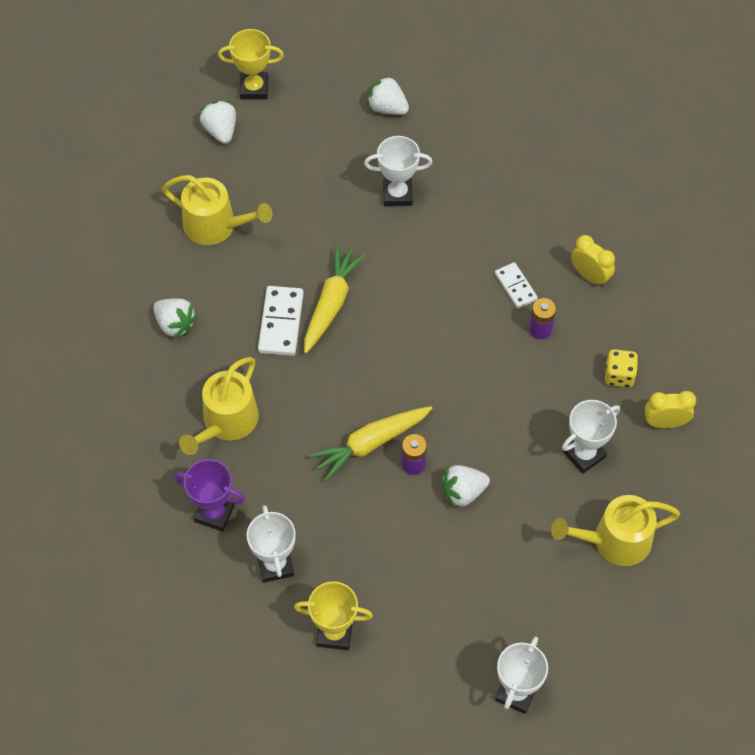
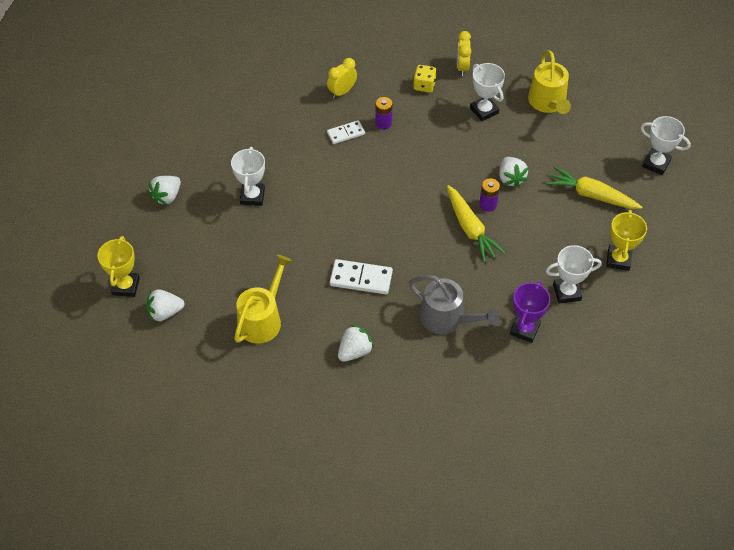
camera: 85 degrees left, 5 degrees down
(226, 422) = (447, 318): yellow watering can -> grey watering can
(331, 303) = (347, 245): yellow carrot -> yellow carrot (591, 195)

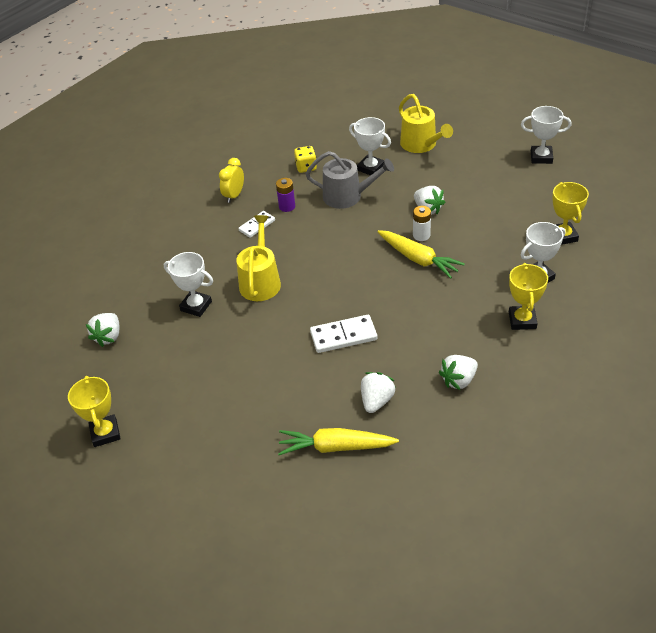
camera: 20 degrees left, 10 degrees down
(165, 312) = (161, 441): white strawberry -> white strawberry (458, 380)
(252, 196) = (196, 306): white trophy -> white trophy turned 45 degrees counterclockwise
(262, 319) = (267, 408): yellow watering can -> yellow watering can (260, 281)
(447, 318) = (446, 338): grey watering can -> grey watering can (347, 196)
(462, 67) = (330, 144): yellow clock -> none
(488, 204) = (421, 235): purple battery -> white battery
(524, 329) = (522, 320): purple trophy -> yellow trophy
(591, 195) = (505, 197): yellow carrot -> yellow carrot (335, 447)

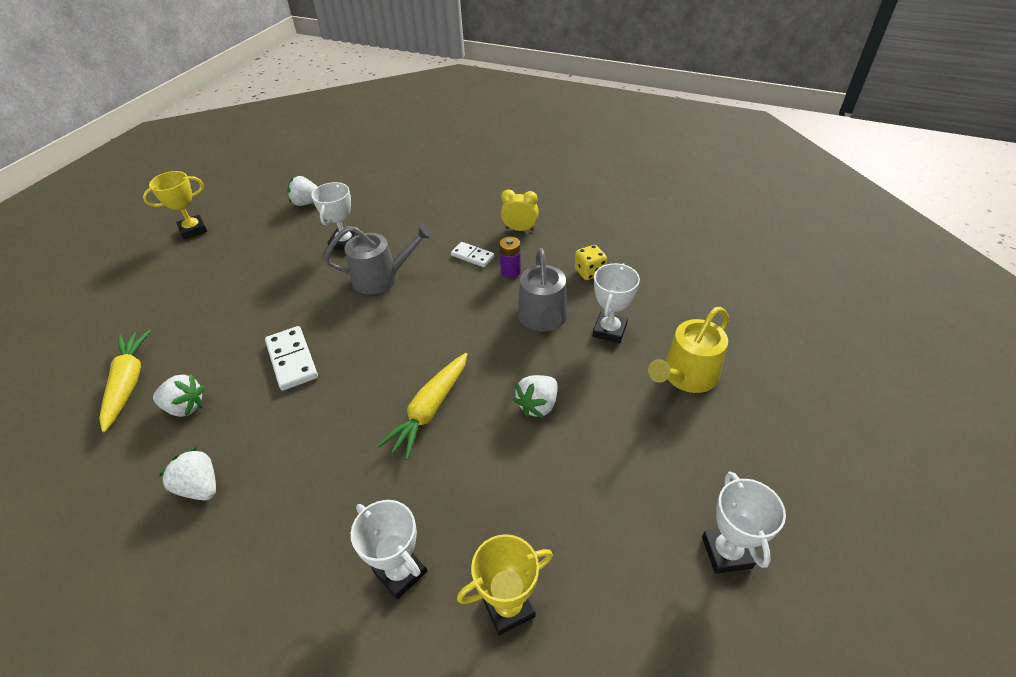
camera: 75 degrees right, 0 degrees up
(260, 281) = (381, 277): yellow watering can -> grey watering can
(421, 235) = (479, 406): white battery -> none
(522, 320) = (304, 556): yellow trophy -> none

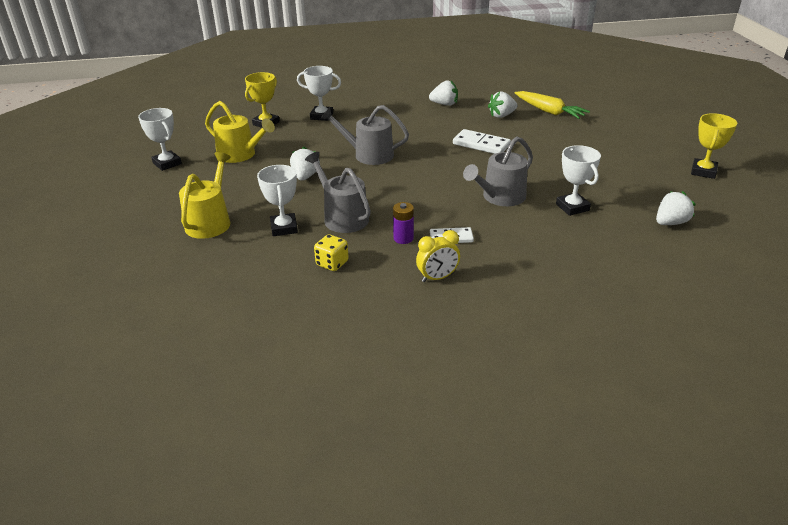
camera: 145 degrees right, 10 degrees down
(430, 410) = (369, 155): yellow carrot -> grey watering can
(599, 512) = (240, 155): none -> yellow watering can

